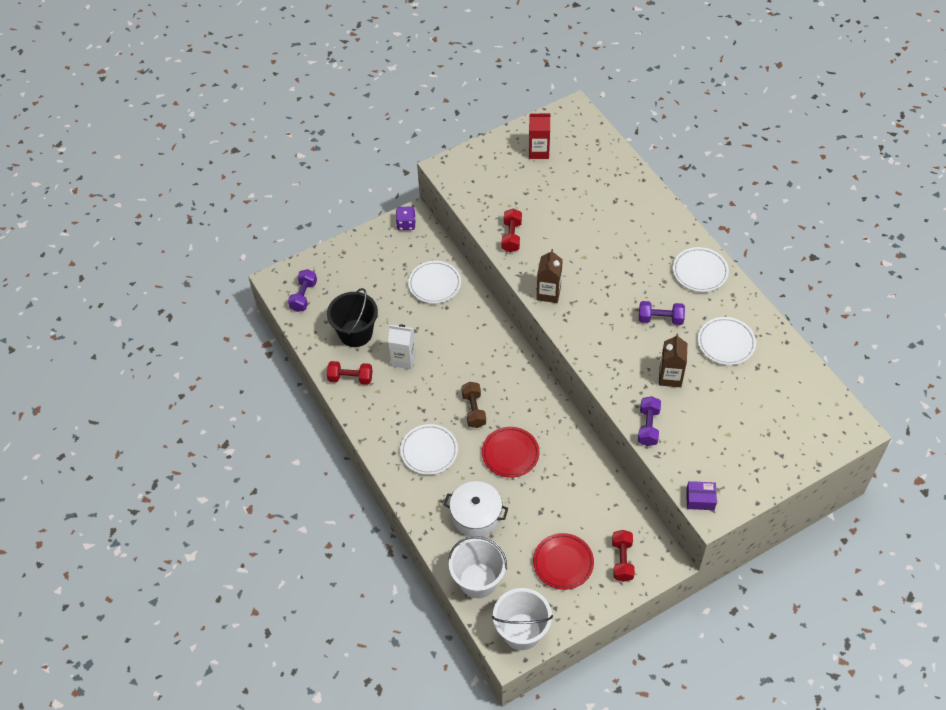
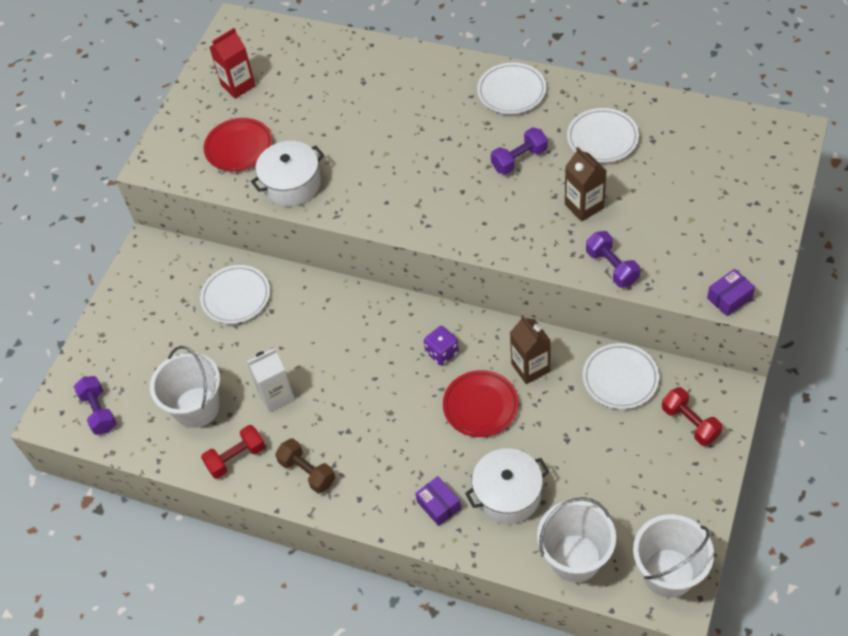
camera: 35 degrees left, 0 degrees up
(355, 333) = (196, 407): black bucket -> white bucket
(406, 224) = (146, 259): purple dice -> purple dice (442, 352)
(429, 451) = (395, 467): white plate -> white plate (620, 378)
(432, 491) = (438, 505): none -> purple box
(474, 410) = (400, 391): brown dumbbell -> brown dumbbell (307, 472)
(511, 236) = (291, 184): red dumbbell -> white pot
(548, 293) = (385, 212): brown carton -> brown carton (530, 367)
(563, 563) = (638, 471): red plate -> red plate (239, 147)

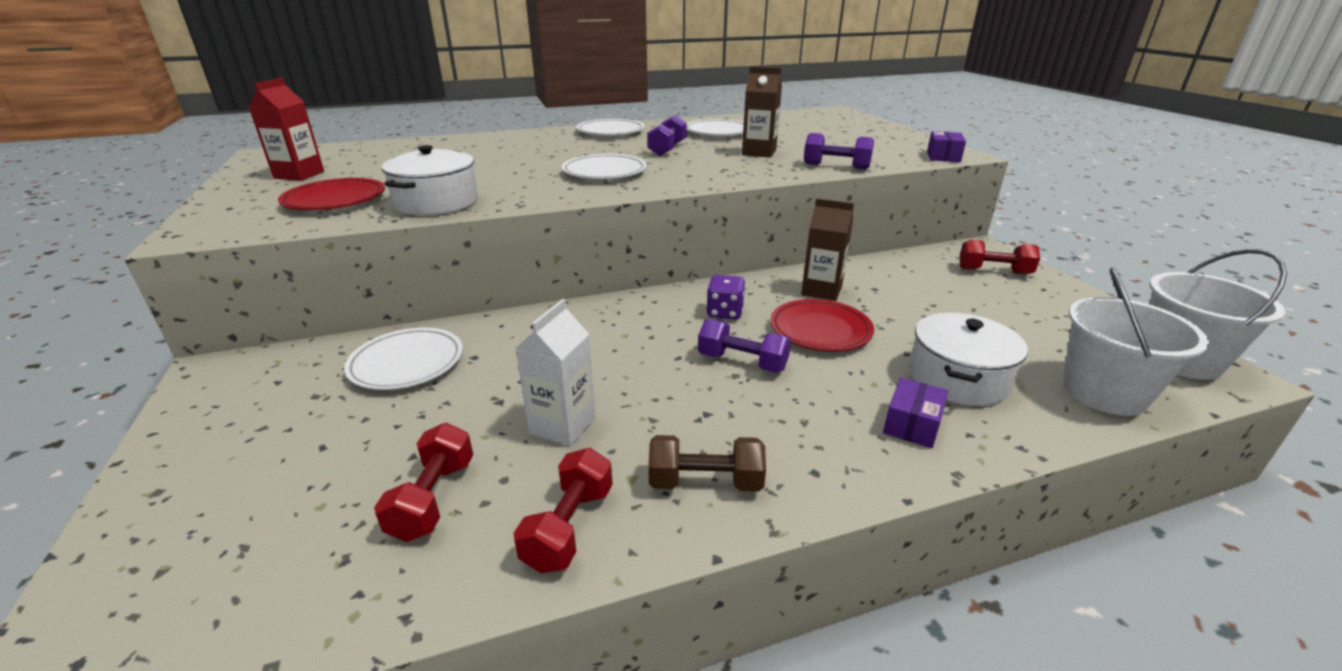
camera: 45 degrees left, 25 degrees down
(99, 411) = (197, 609): purple dumbbell -> purple dumbbell (742, 362)
(196, 407) = (433, 499): white bucket -> red dumbbell
(438, 505) = (912, 424): purple box -> purple box turned 75 degrees counterclockwise
(620, 378) = (901, 270): white plate -> white plate (604, 172)

